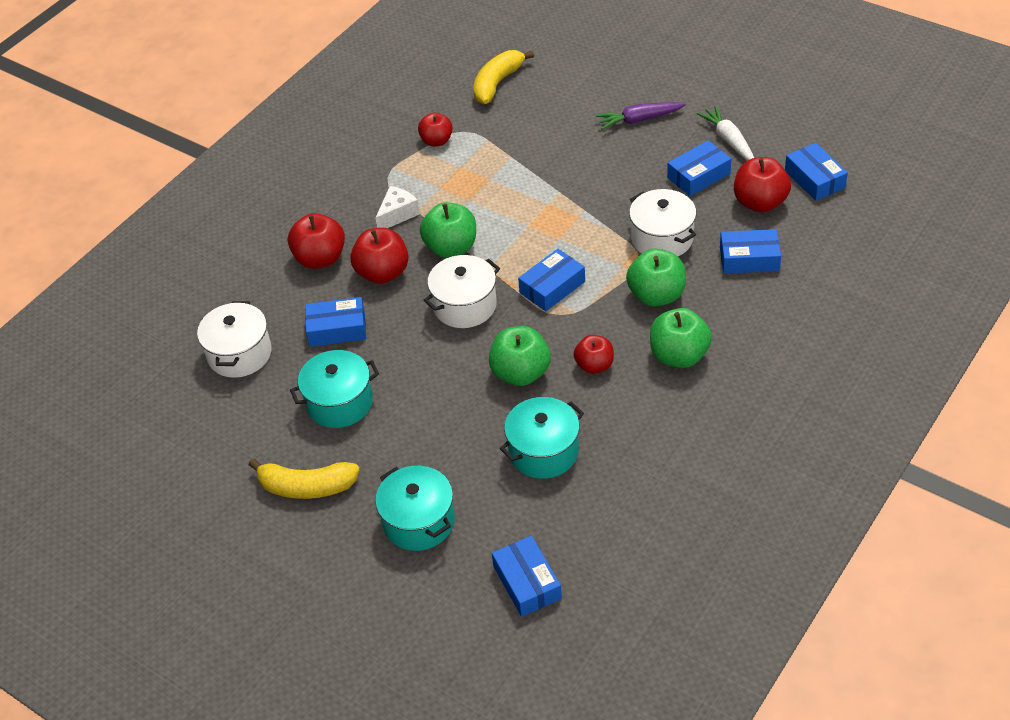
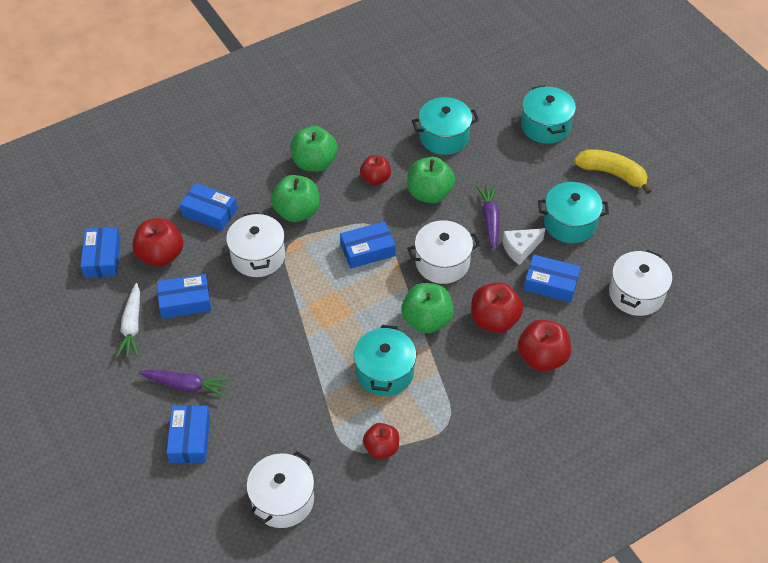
camera: 160 degrees left, 5 degrees up
(397, 214) = (456, 375): white cheese -> white cheese (520, 249)
(434, 370) = (490, 220): none -> purple carrot
(467, 192) = (385, 372): none -> turquoise pot
(497, 83) = (283, 500): yellow banana -> white pot
(527, 582) = (495, 71): blue box -> blue box (190, 439)

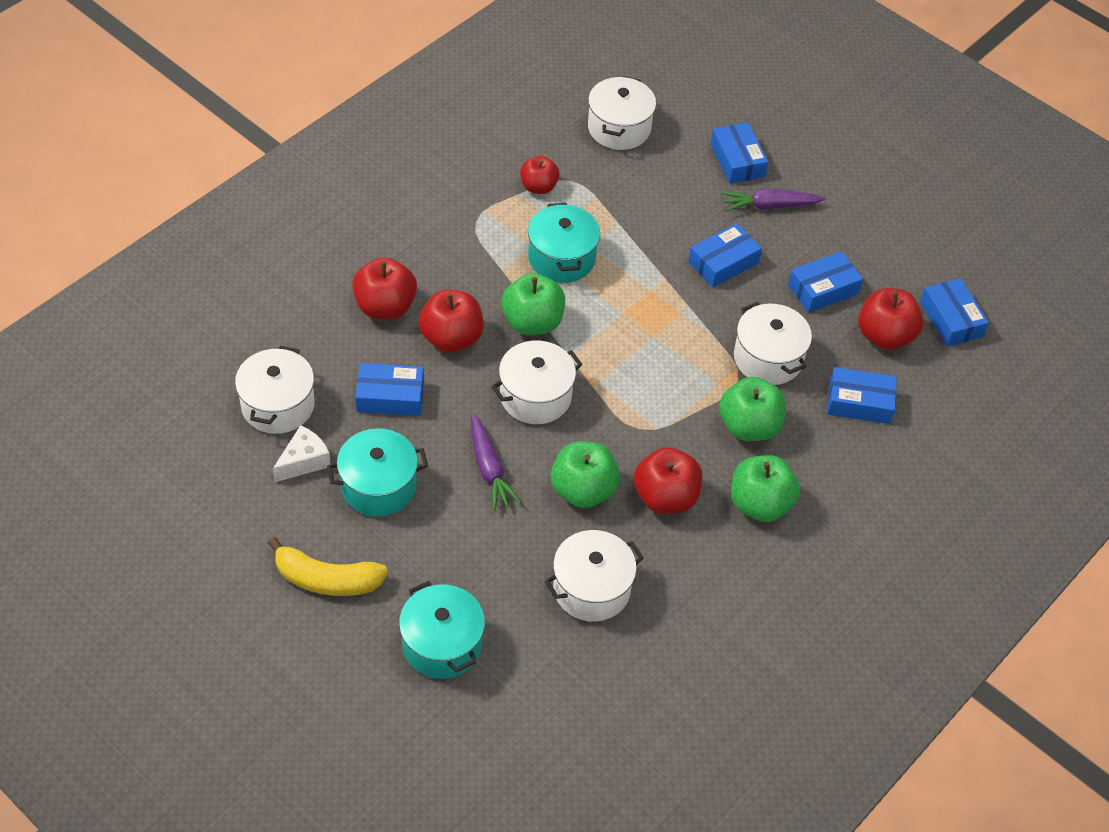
camera: 160 degrees right, 0 degrees up
(132, 326) = (865, 252): white carrot -> none
(367, 250) = (636, 393): blue box -> blue box (723, 262)
(375, 179) = (665, 497): red apple -> red apple, size x1.53
(444, 137) = (591, 589): turquoise pot -> white pot
(520, 249) = (439, 435): white cheese -> white cheese (304, 461)

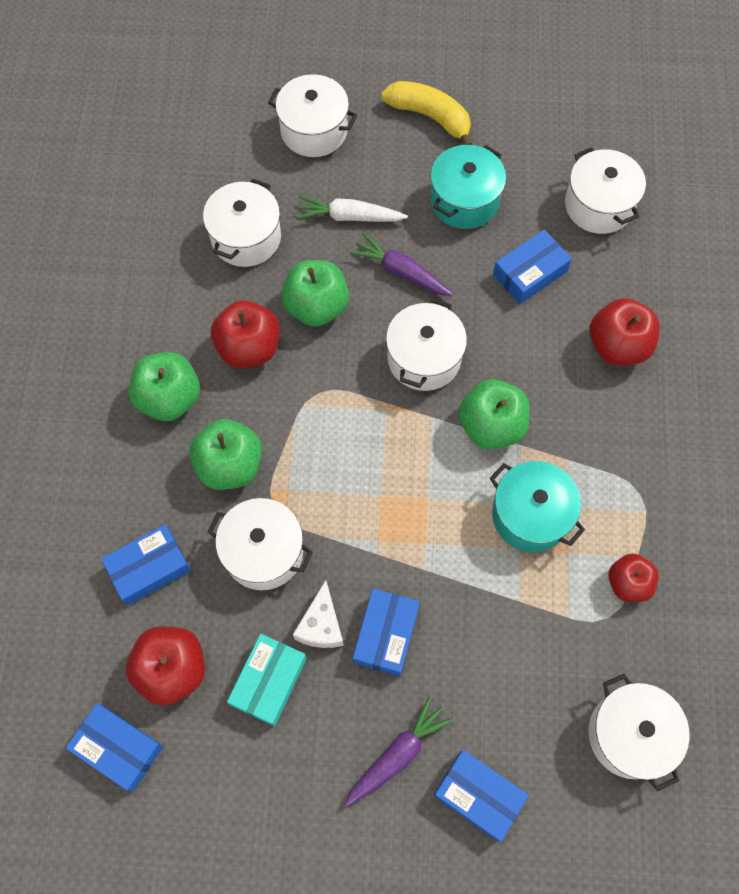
camera: 145 degrees right, 15 degrees up
(304, 461) = (533, 180): white cheese -> white cheese (321, 625)
(327, 579) = (430, 117): yellow banana -> yellow banana turned 60 degrees clockwise
(442, 644) = (314, 130): turquoise pot -> white pot
(451, 338) = (538, 358): red apple -> none
(487, 542) = (349, 217): none -> white carrot
(823, 289) = (268, 681): blue box -> turquoise box

